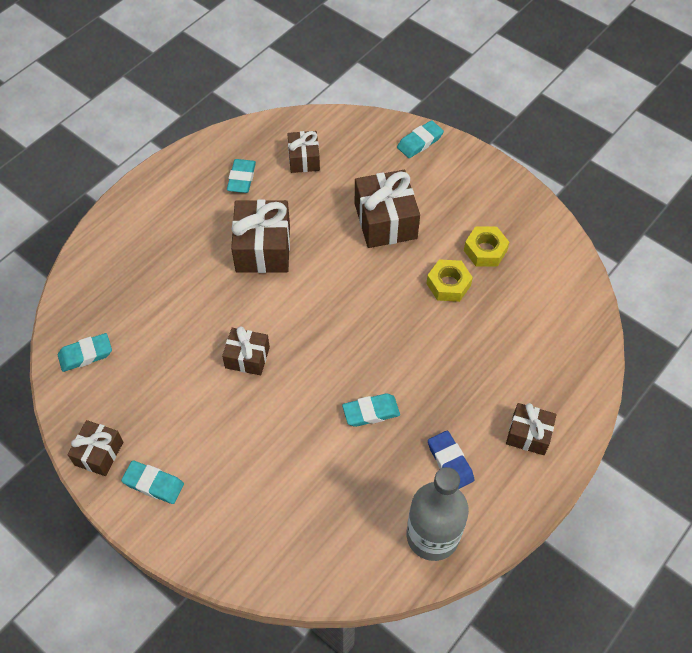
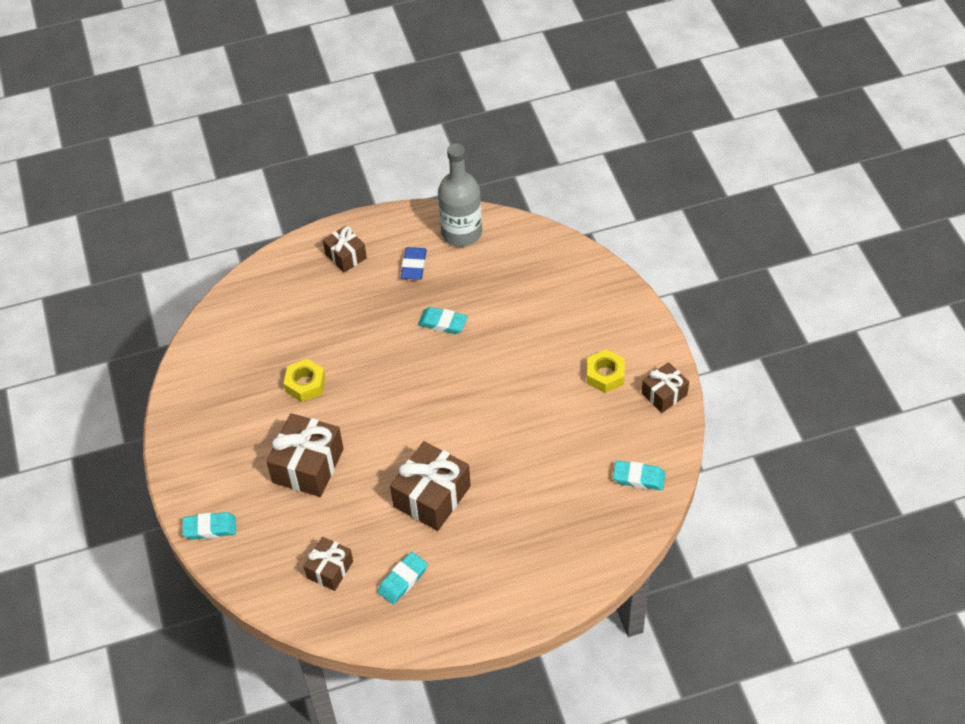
camera: 145 degrees left, 5 degrees down
(153, 484) = (633, 353): turquoise eraser -> none
(247, 357) = (507, 408): brown gift -> none
(485, 250) = (251, 396): yellow nut -> yellow nut (605, 375)

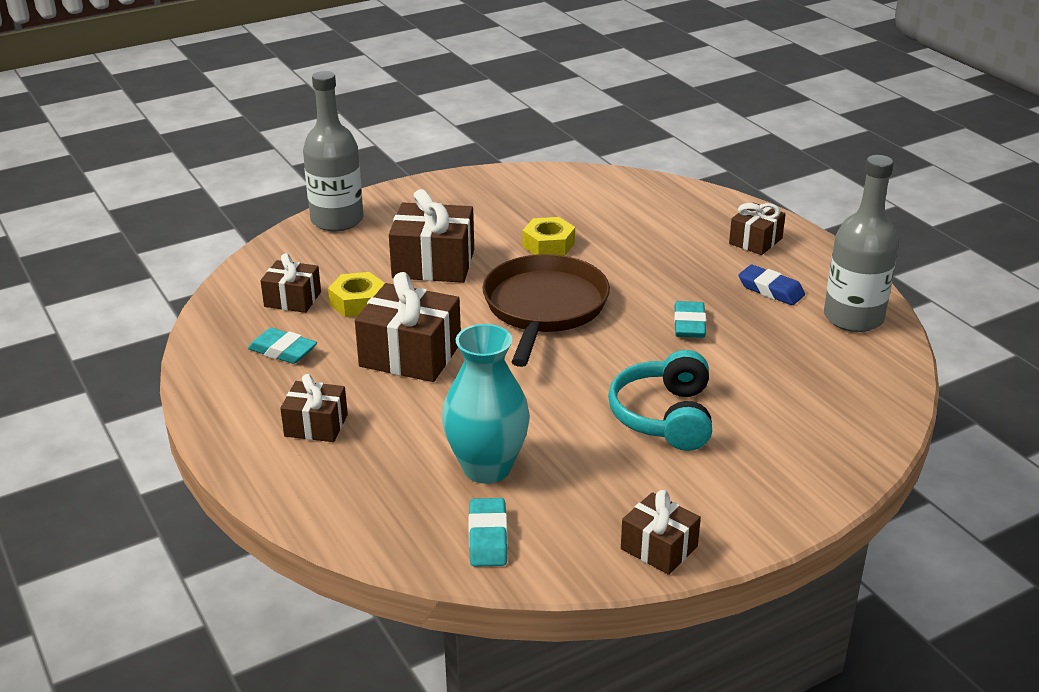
camera: 75 degrees right, 20 degrees down
(210, 528) = (337, 220): turquoise eraser -> grey bottle
(394, 403) = (544, 307): none -> brown pan
(414, 266) = (771, 290): blue eraser -> blue eraser turned 45 degrees clockwise
(502, 563) = (316, 425): none -> brown gift
(542, 362) = (664, 416): none -> turquoise headphones
(572, 468) = (487, 468): none -> turquoise vase
(605, 375) = (668, 480): yellow nut -> yellow nut (358, 302)

